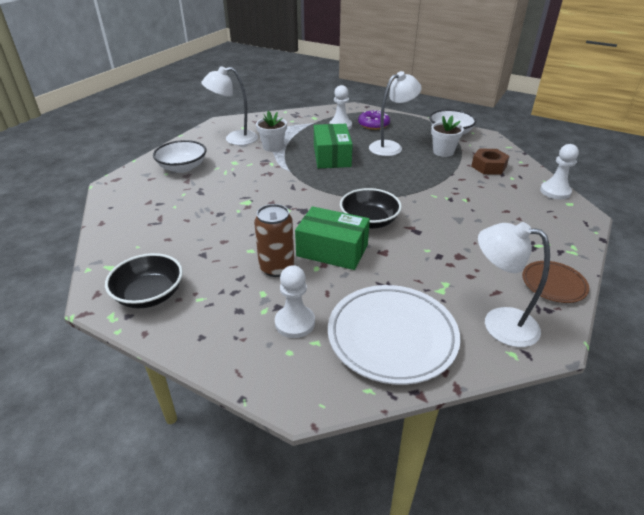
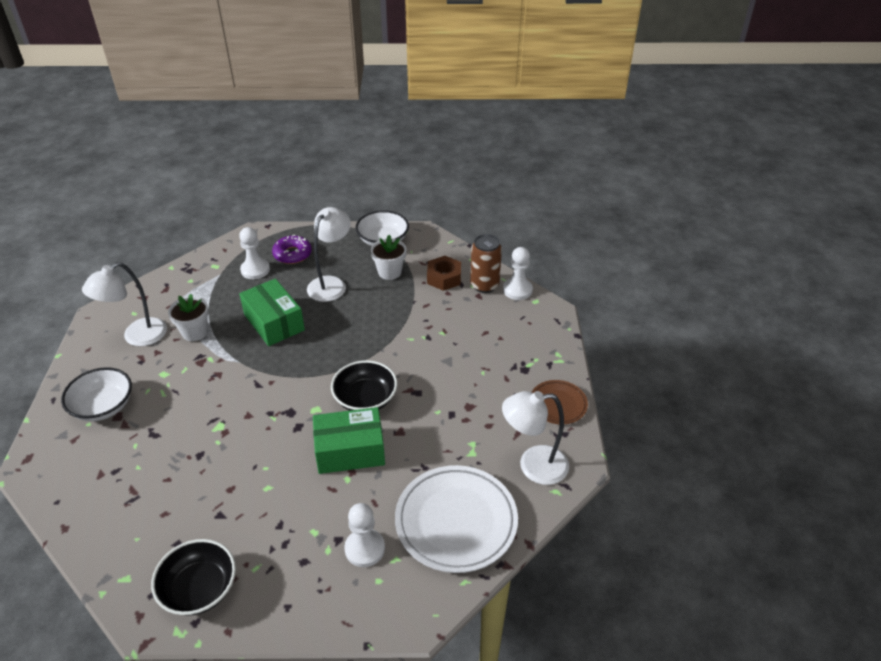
camera: 30 degrees left, 5 degrees up
(277, 268) = (308, 496): brown can -> brown can (484, 285)

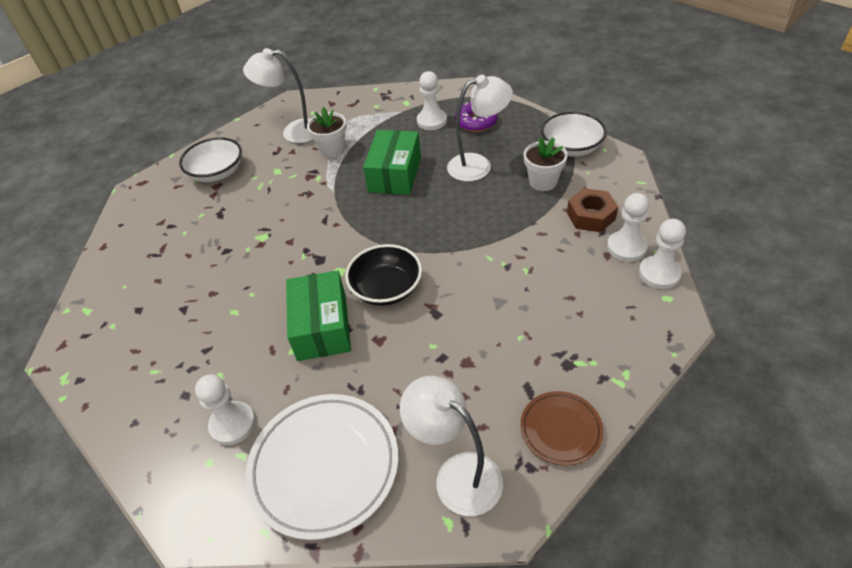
camera: 50 degrees right, 5 degrees up
(199, 589) = (109, 356): black bowl -> none
(350, 451) = (322, 327): green box -> green box turned 45 degrees clockwise
(484, 285) = (626, 247): brown can -> white pawn

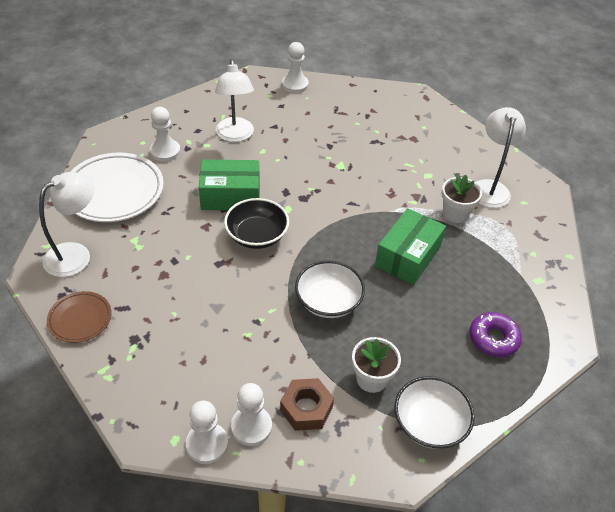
camera: 90 degrees right, 0 degrees up
(217, 173) = (431, 138): white bowl -> white bowl (328, 301)
(395, 174) = (408, 256): green box -> green box turned 75 degrees counterclockwise
(431, 121) = (499, 298): white pawn -> white pawn (295, 85)
(478, 165) = (411, 326): white lamp -> white lamp (235, 135)

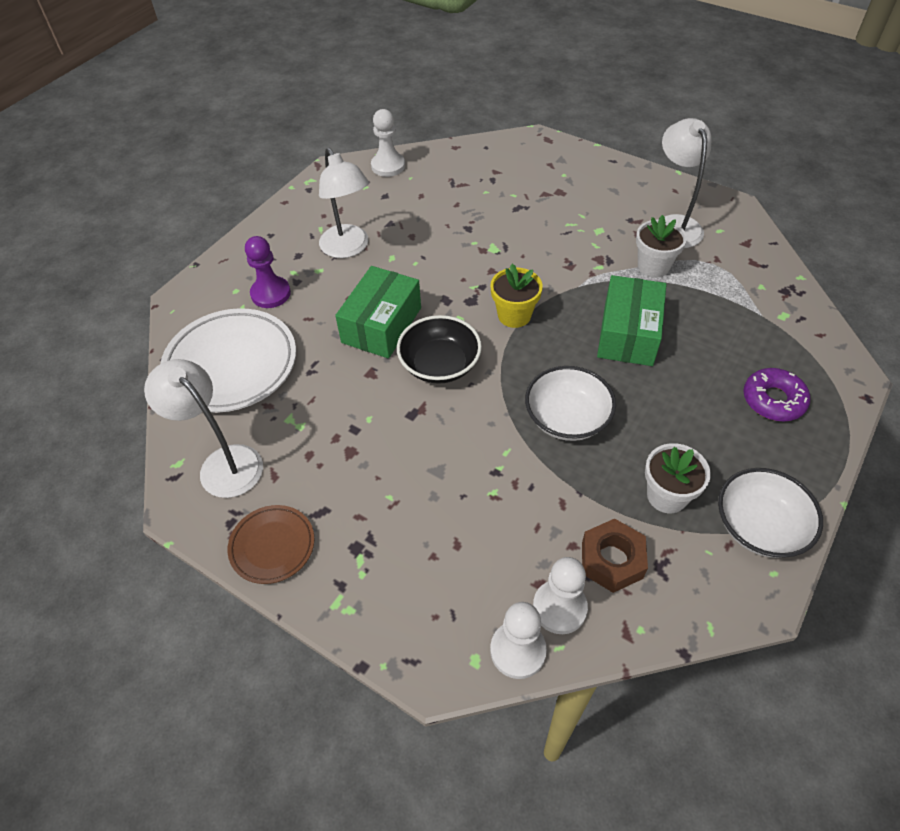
camera: 15 degrees left, 5 degrees up
(76, 254) = (223, 463): white lamp -> white lamp turned 75 degrees counterclockwise
(165, 151) = (271, 294): white pawn -> purple pawn
(230, 196) = (382, 325): green box -> green box turned 45 degrees counterclockwise
(329, 217) = (514, 315): none -> yellow flower pot

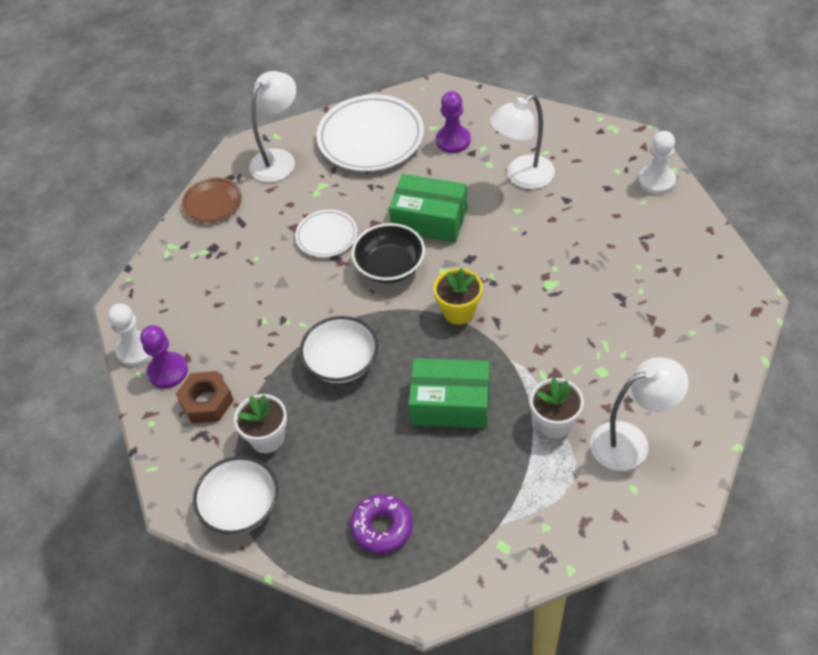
camera: 85 degrees right, 0 degrees up
(376, 419) = (327, 236): none -> white plate
(559, 608) = (168, 371): white pawn -> purple pawn

